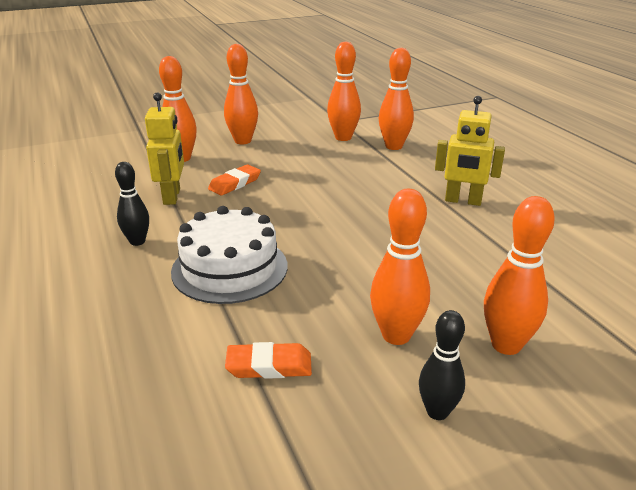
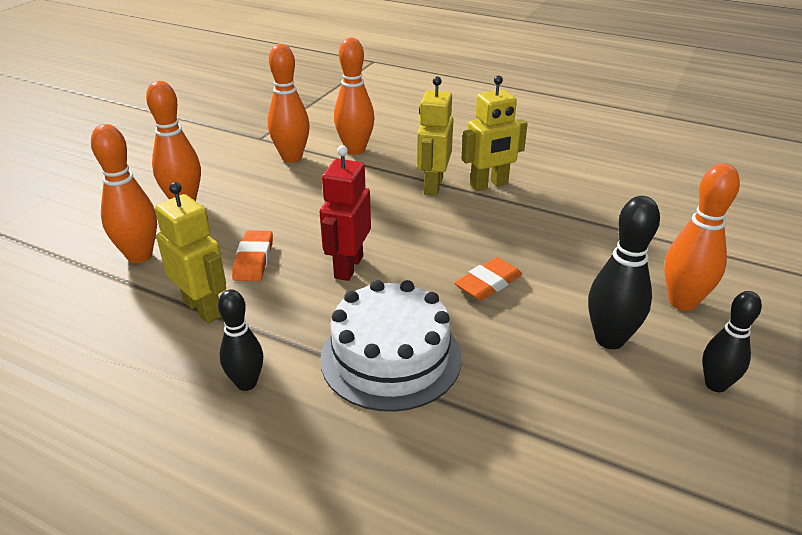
camera: 40 degrees left, 5 degrees up
(269, 366) = (562, 430): orange eraser -> orange eraser (488, 283)
(282, 210) = (348, 267): none -> red robot
(396, 335) = (609, 339): orange bowling pin -> black bowling pin
(416, 186) = (433, 186): none -> yellow robot

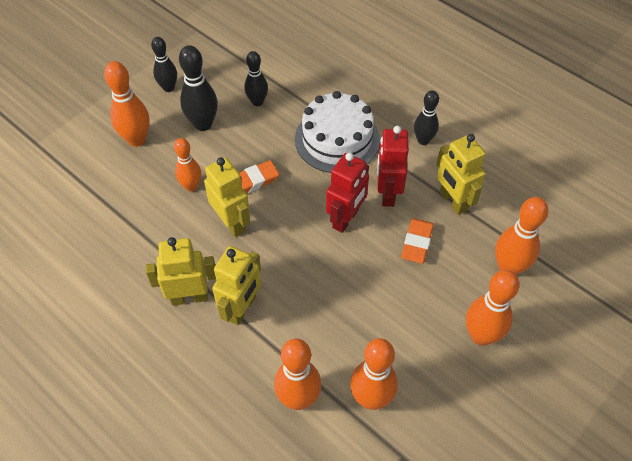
camera: 165 degrees left, 20 degrees up
(298, 302) = (387, 193): none -> red robot
(485, 241) = (232, 223): none -> yellow robot
(551, 391) = (257, 102): none -> black bowling pin
(561, 265) = (191, 186): none -> orange bowling pin

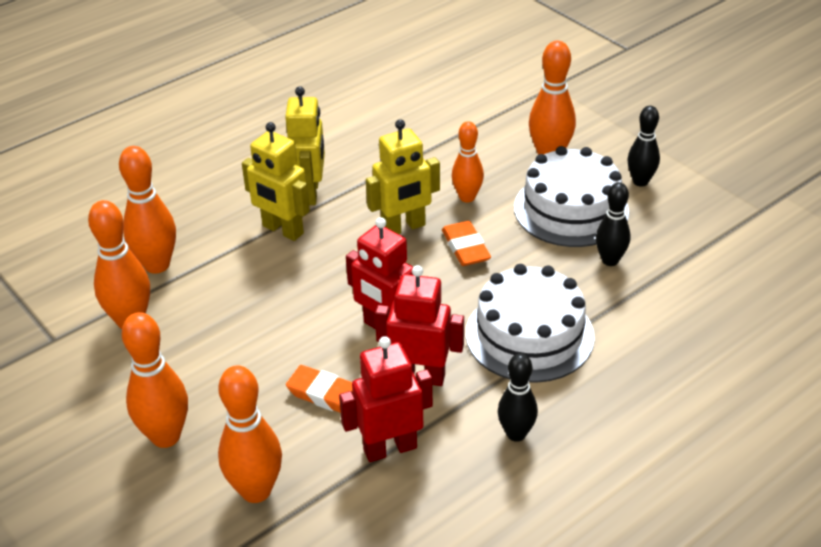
camera: 100 degrees right, 15 degrees down
(203, 124) = (571, 209): black bowling pin -> white cake
(452, 201) = (390, 448): yellow robot -> red robot

